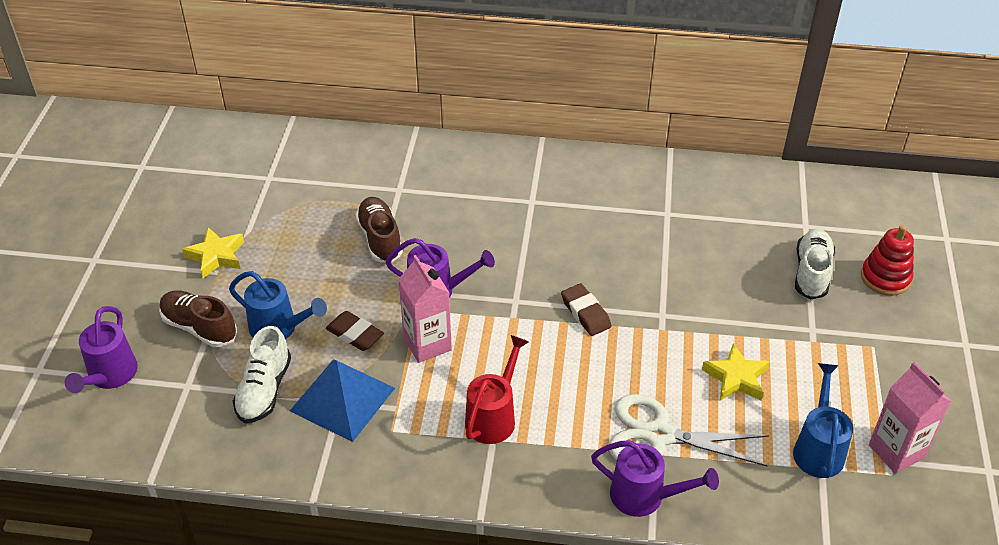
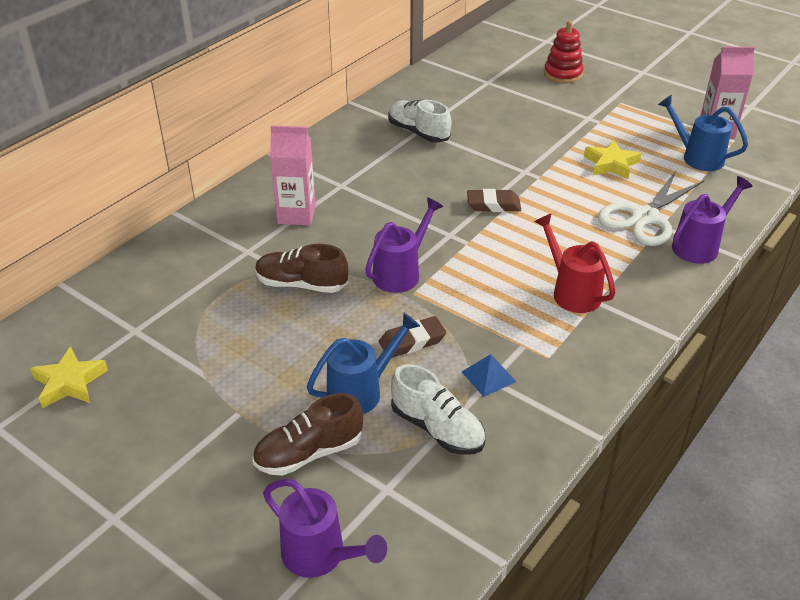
camera: 60 degrees left, 5 degrees down
(216, 256) = (213, 407): yellow star -> yellow star (69, 382)
(342, 399) = (488, 376): blue pyramid -> blue pyramid, size x0.49
(427, 344) = (460, 300): pink carton -> pink carton (296, 215)
(811, 273) = (535, 97): white shoe -> white shoe (418, 132)

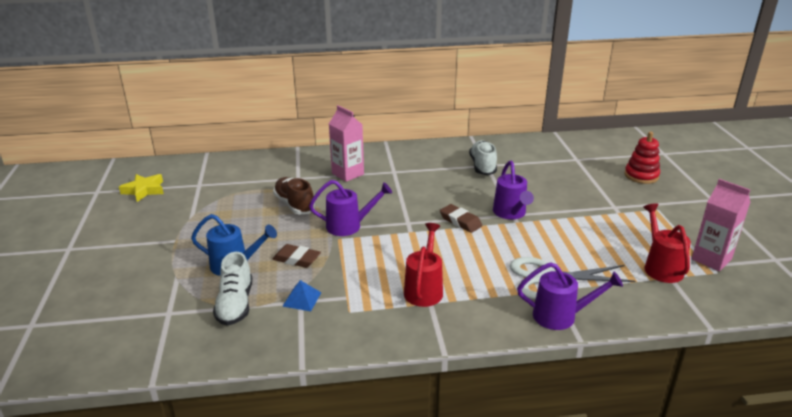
camera: 45 degrees right, 10 degrees down
(309, 453) = (169, 275): brown shoe -> none
(320, 556) = (98, 318): purple watering can -> purple watering can (510, 213)
(611, 164) = (582, 239): yellow star -> none
(697, 157) = (661, 267): blue watering can -> red watering can

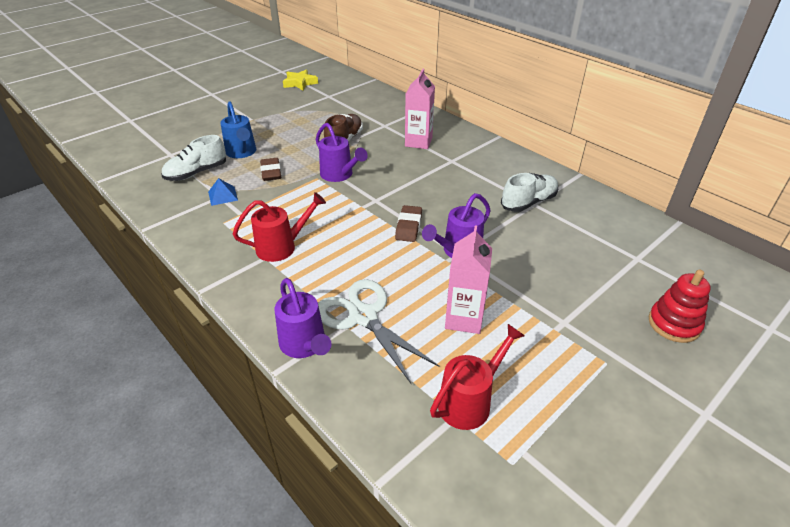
camera: 55 degrees right, 10 degrees up
(711, 259) = (537, 449): pink carton -> pink carton (464, 319)

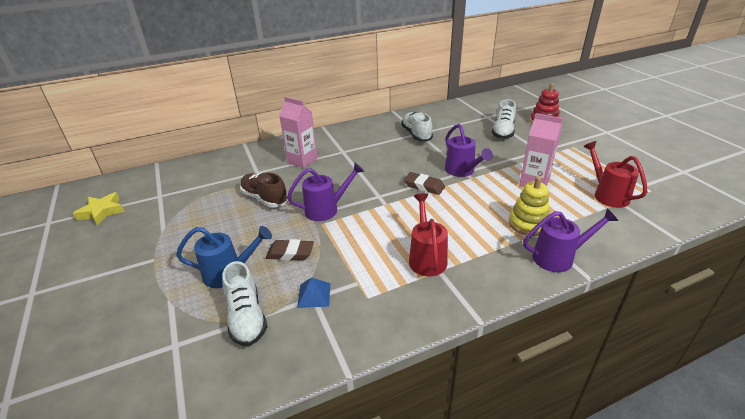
camera: 70 degrees left, 5 degrees down
(363, 316) = (528, 224): white scissors -> yellow stacking toy
(598, 278) = (503, 131): none -> white shoe

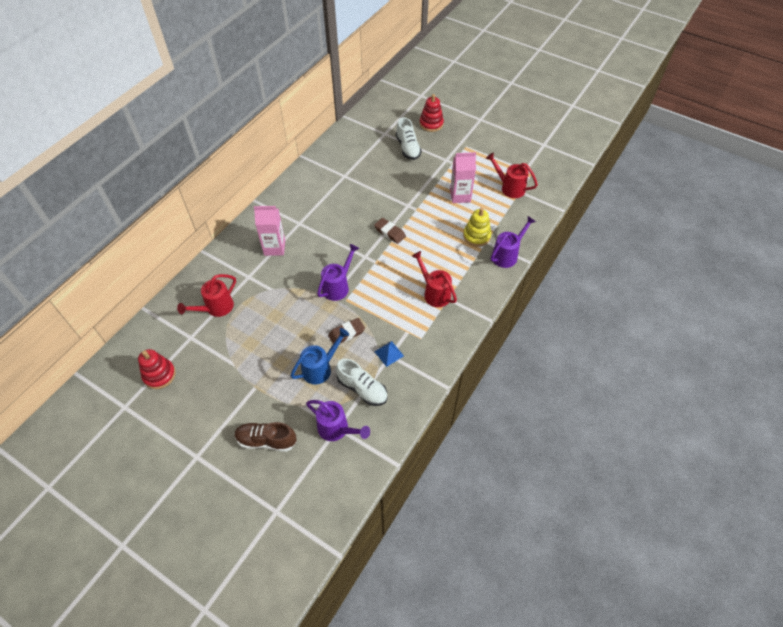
camera: 35 degrees left, 20 degrees up
(102, 212) = (159, 375): yellow star -> red stacking toy
(204, 183) = (216, 308): none -> red watering can
(264, 198) = (282, 298): brown shoe -> brown shoe (266, 440)
(416, 134) = (343, 178): white shoe -> none
(424, 186) = (390, 232): brown eraser -> brown eraser turned 45 degrees clockwise
(462, 171) = (406, 205): purple watering can -> purple watering can (337, 429)

